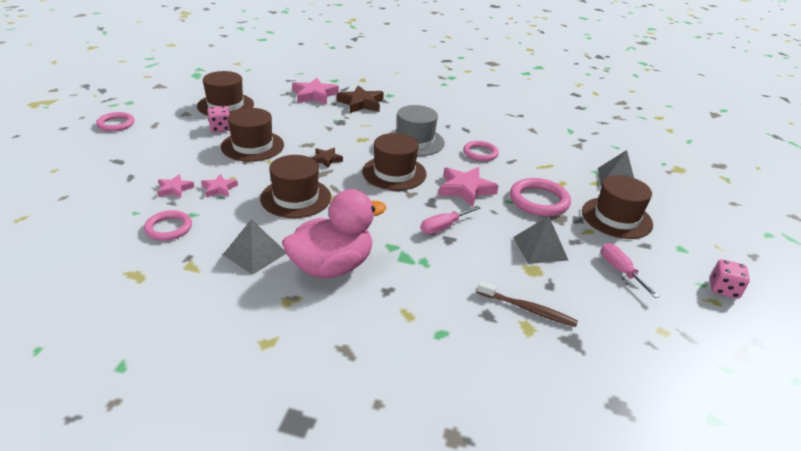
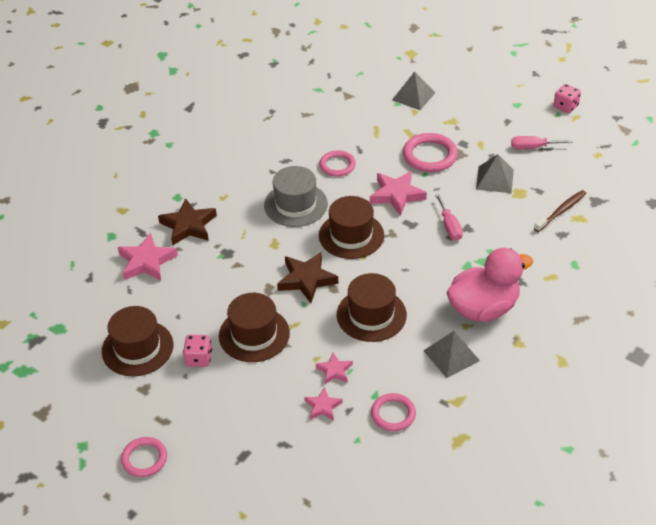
camera: 65 degrees left, 10 degrees up
(326, 159) = (307, 280): brown star -> brown star, size x1.76
(332, 266) = (483, 308): pink duck -> pink duck turned 75 degrees clockwise
(616, 218) = (468, 121): brown hat -> none

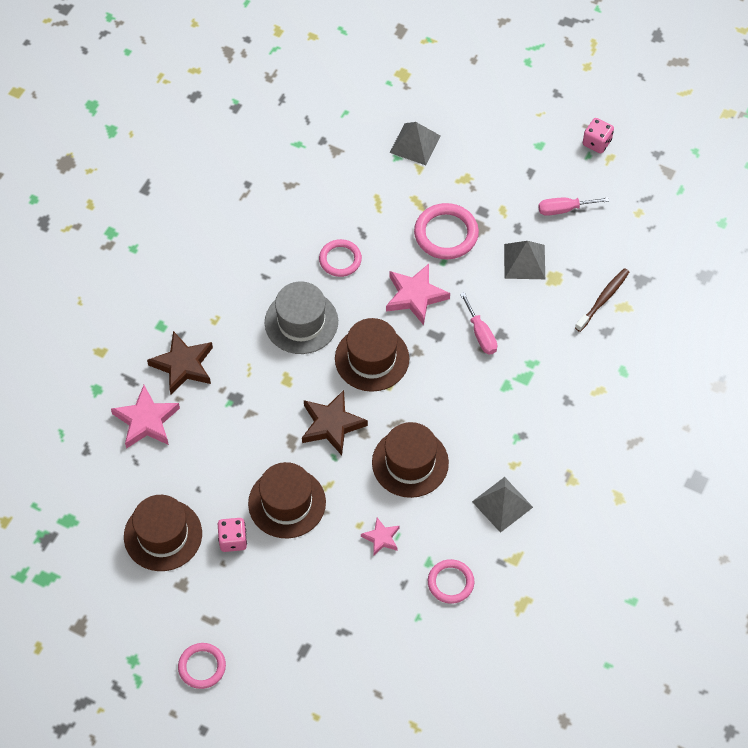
camera: 10 degrees left, 15 degrees up
(323, 407) = (376, 583): pink star -> none
(483, 308) = (530, 440): pink duck -> none

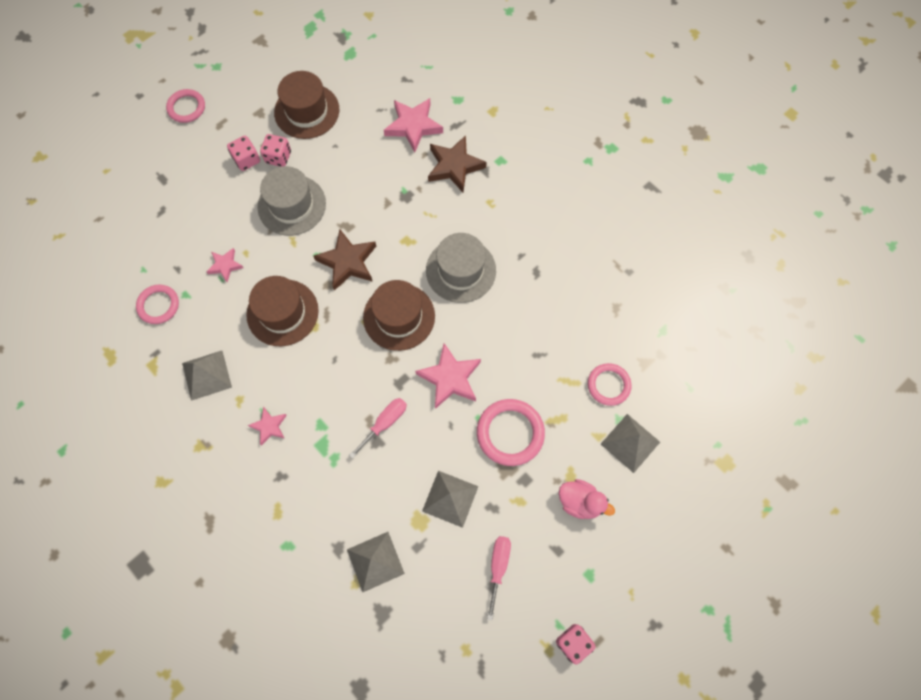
camera: 110 degrees right, 10 degrees up
(248, 571) = (247, 160): none -> pink dice
(287, 503) = (292, 205): brown hat -> grey hat
(340, 259) = (515, 325): pink ring -> pink ring (608, 385)
(480, 334) = (385, 423): pink screwdriver -> pink screwdriver turned 135 degrees clockwise
(483, 166) = (580, 502): none -> pink duck
(527, 428) = (269, 426): none -> pink star
(603, 299) = (375, 561): brown toothbrush -> grey pyramid

